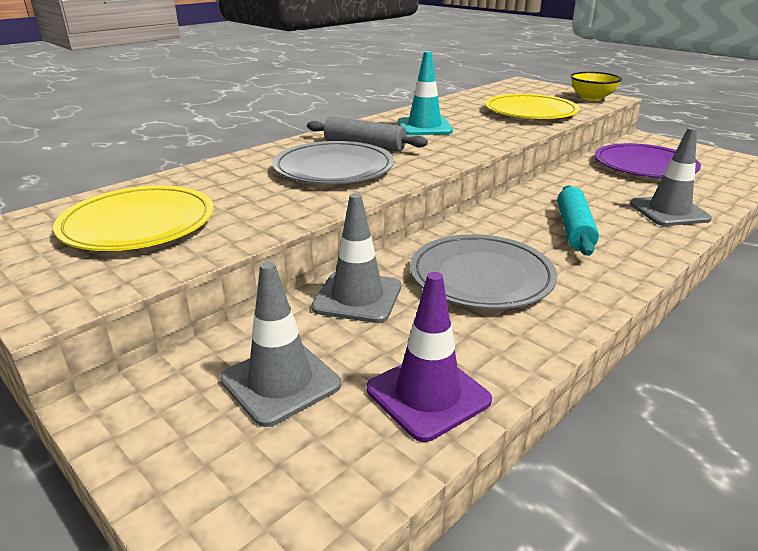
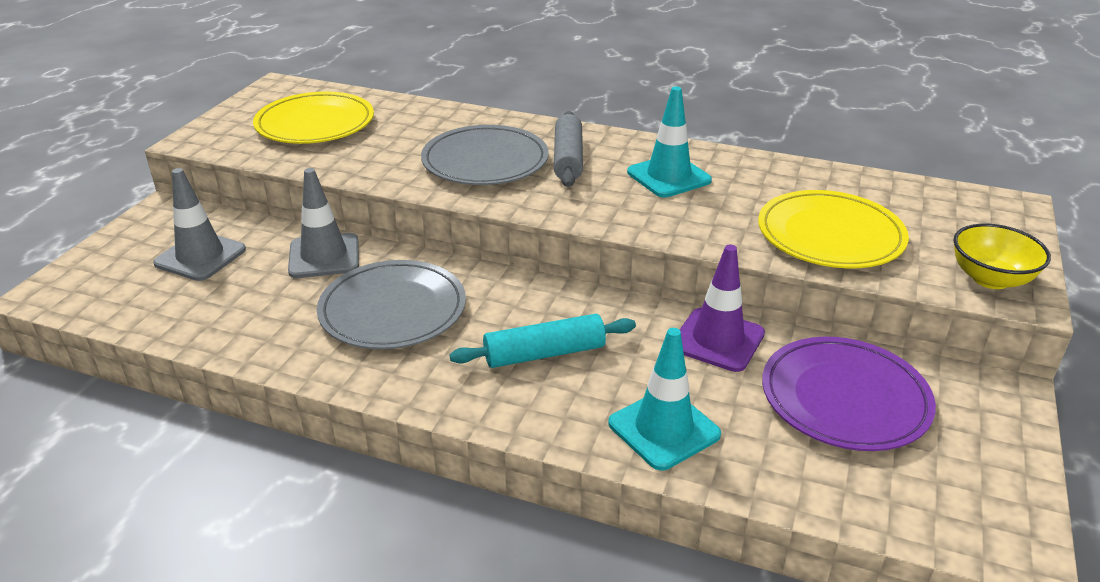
camera: 65 degrees right, 5 degrees up
(428, 395) = (201, 318): purple traffic cone -> purple traffic cone (718, 340)
(669, 211) = (664, 429): grey traffic cone -> turquoise traffic cone

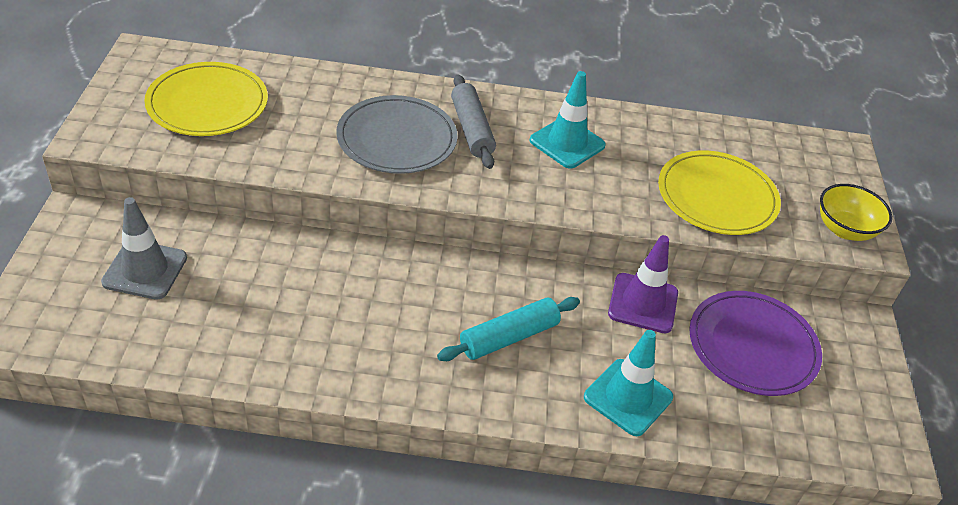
camera: 20 degrees left, 10 degrees up
(324, 256) = (268, 255): grey traffic cone -> none
(393, 310) = (359, 308): grey plate -> none

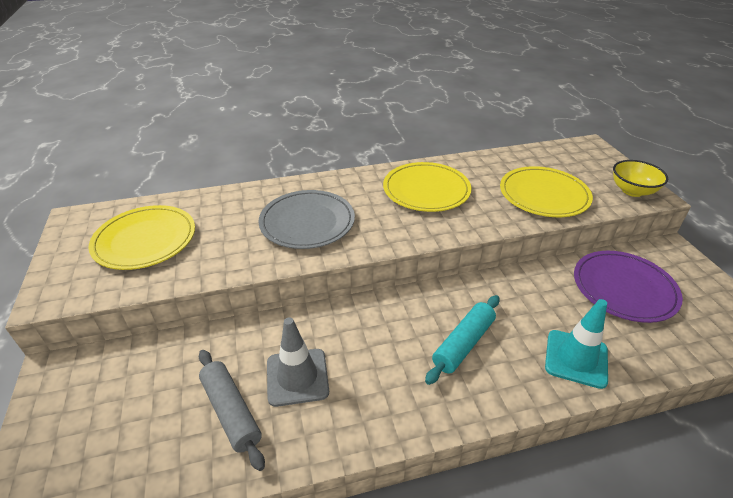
camera: 15 degrees left, 5 degrees down
(145, 270) = (137, 397): grey traffic cone -> grey traffic cone (297, 377)
(472, 129) = (357, 200): grey rolling pin -> grey rolling pin (231, 411)
(567, 143) = (426, 190): turquoise traffic cone -> yellow plate
(643, 303) = (535, 284): purple traffic cone -> none

